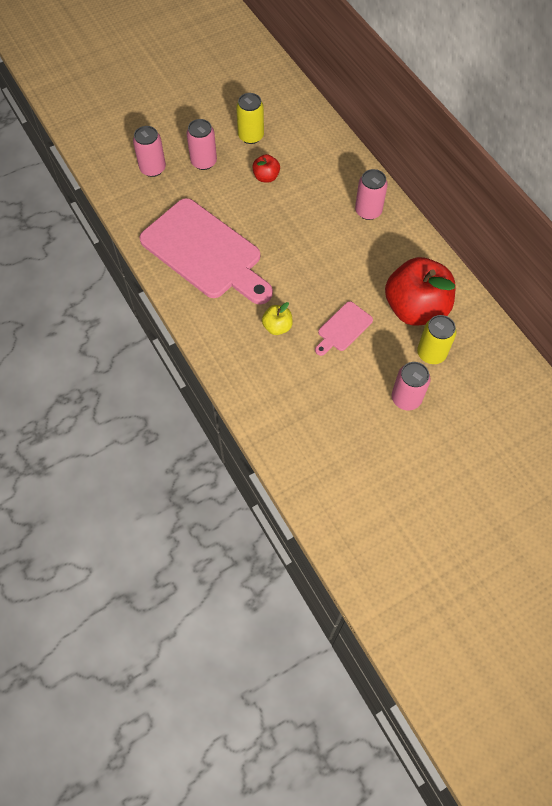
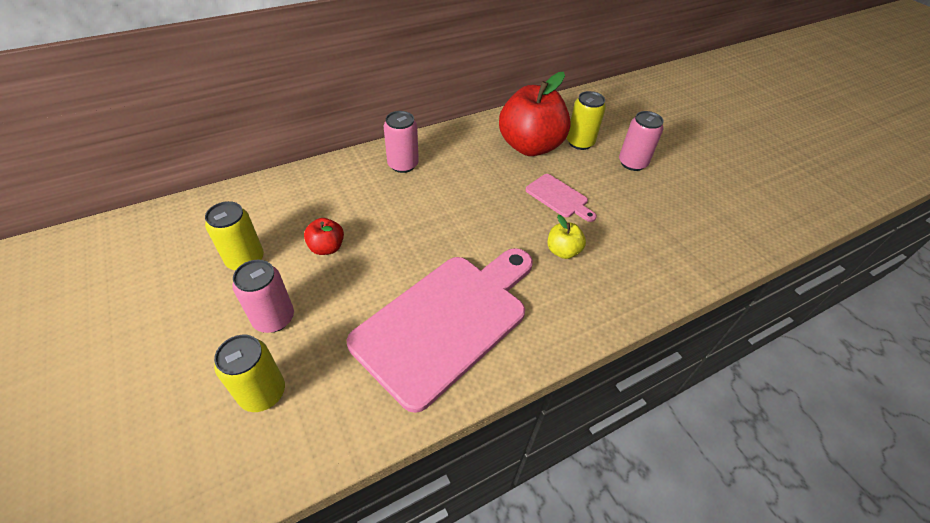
camera: 90 degrees left, 15 degrees down
(152, 168) = (262, 393): pink can -> yellow can

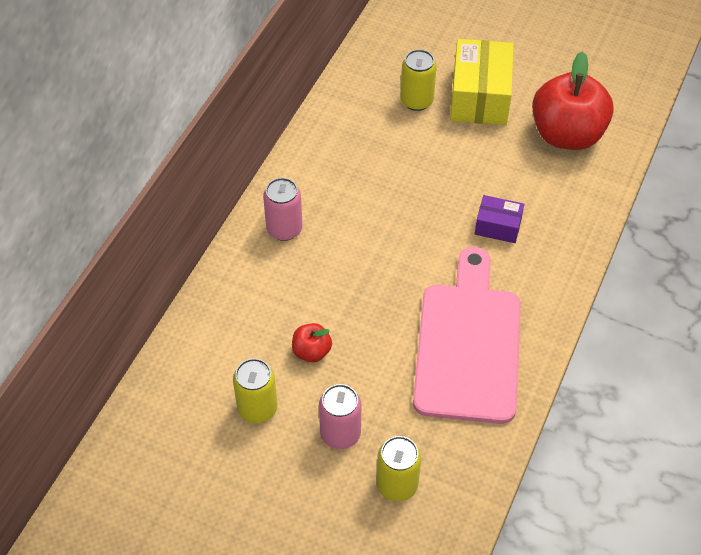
camera: 35 degrees left, 5 degrees up
(530, 146) = (377, 134): red apple -> red apple (567, 135)
(559, 197) = (450, 175): pink cutting board -> none
(562, 251) = (498, 226): yellow apple -> purple box
(632, 163) = (480, 97): pink can -> yellow box

